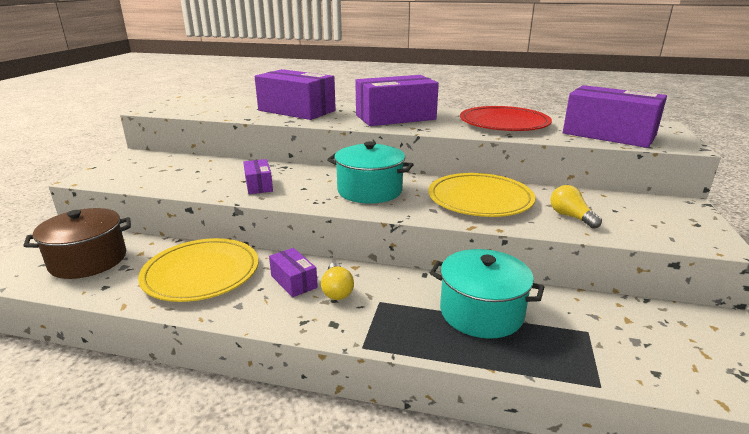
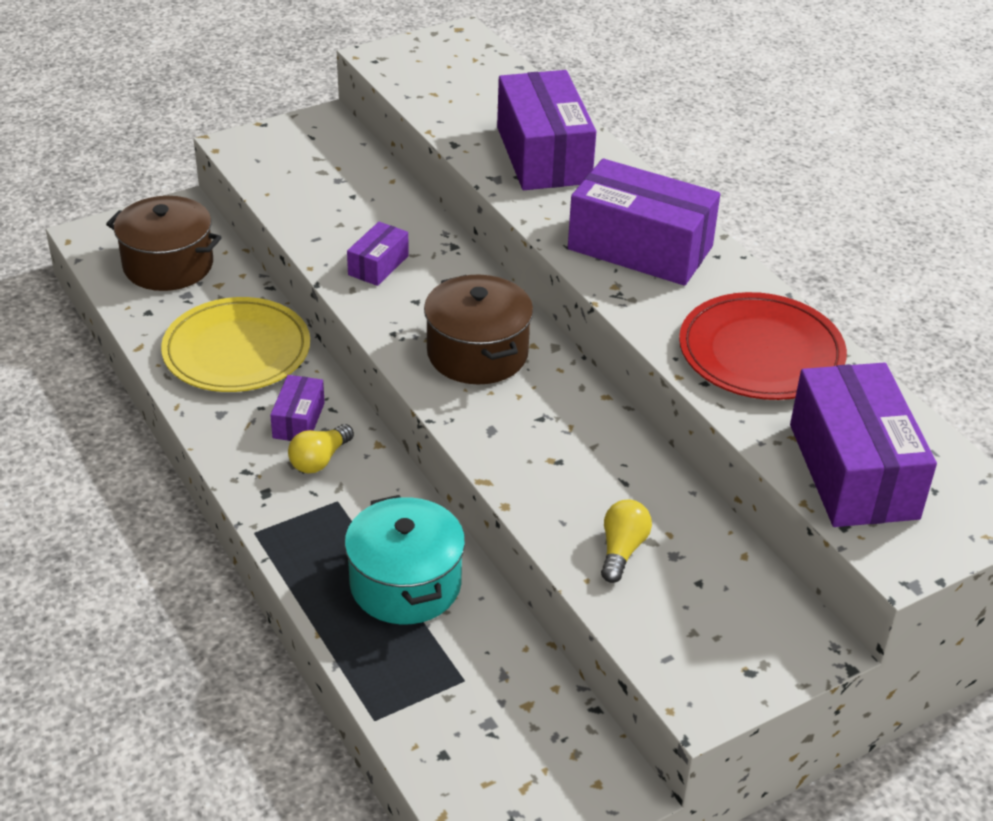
camera: 45 degrees right, 15 degrees up
(369, 191) = (477, 353): turquoise pot -> brown pot
(480, 199) = (574, 452): yellow plate -> none

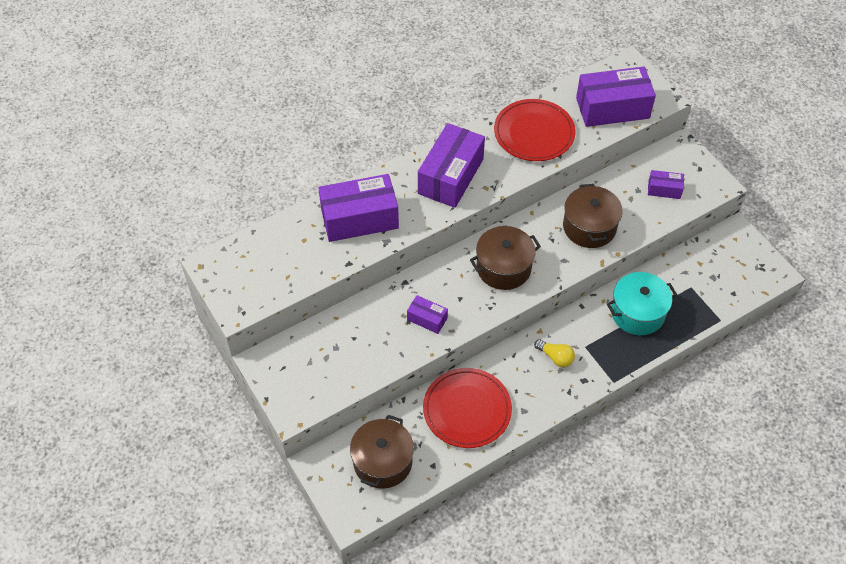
camera: 90 degrees left, 15 degrees up
(237, 351) = (467, 409): yellow plate -> red plate
(299, 420) = (525, 370): purple box -> purple box (664, 189)
(572, 471) = (589, 227): none -> brown pot
(622, 550) = (638, 209): yellow light bulb -> none

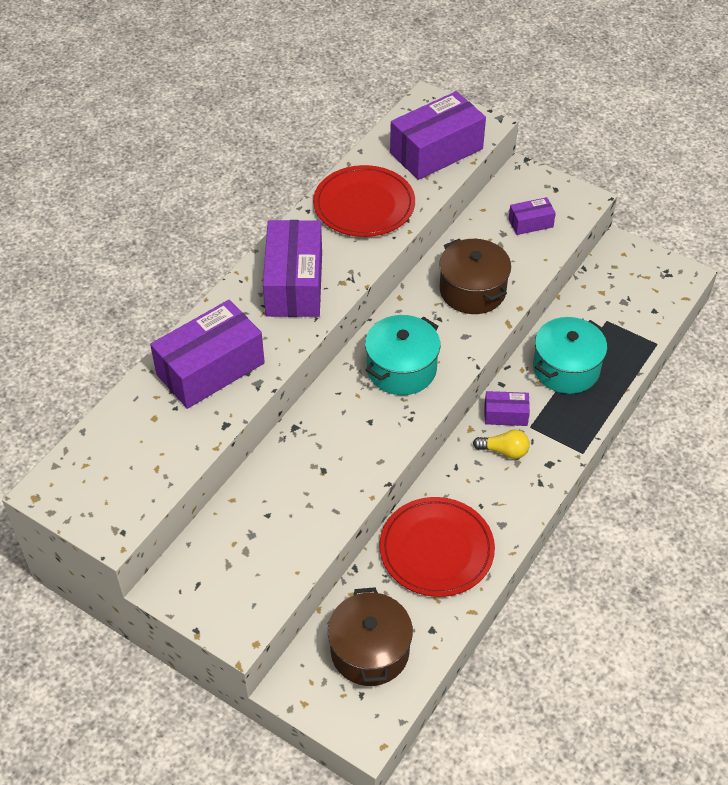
camera: 25 degrees left, 5 degrees down
(427, 319) = (344, 459): purple box -> purple box (505, 415)
(503, 268) = (401, 369): brown pot -> turquoise pot

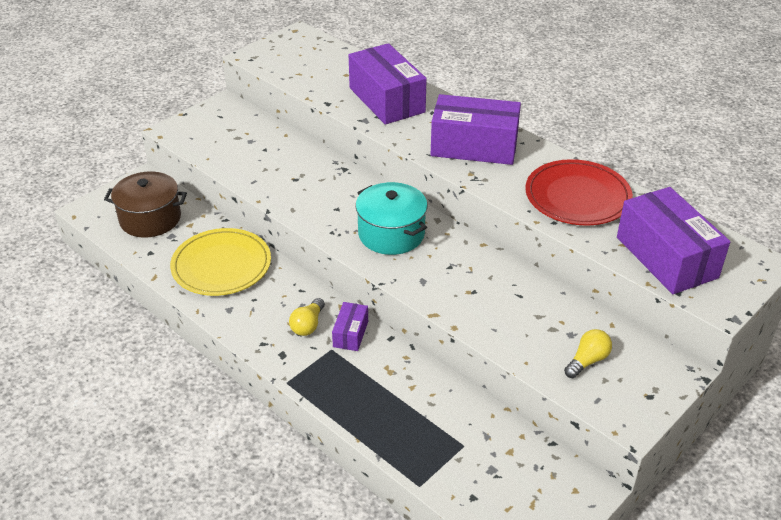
camera: 100 degrees right, 10 degrees down
(436, 549) = (221, 265): red plate -> yellow plate
(472, 290) = (485, 296): brown pot -> none
(530, 223) = (587, 361): purple box -> yellow light bulb
(566, 368) = (399, 392): turquoise pot -> none

